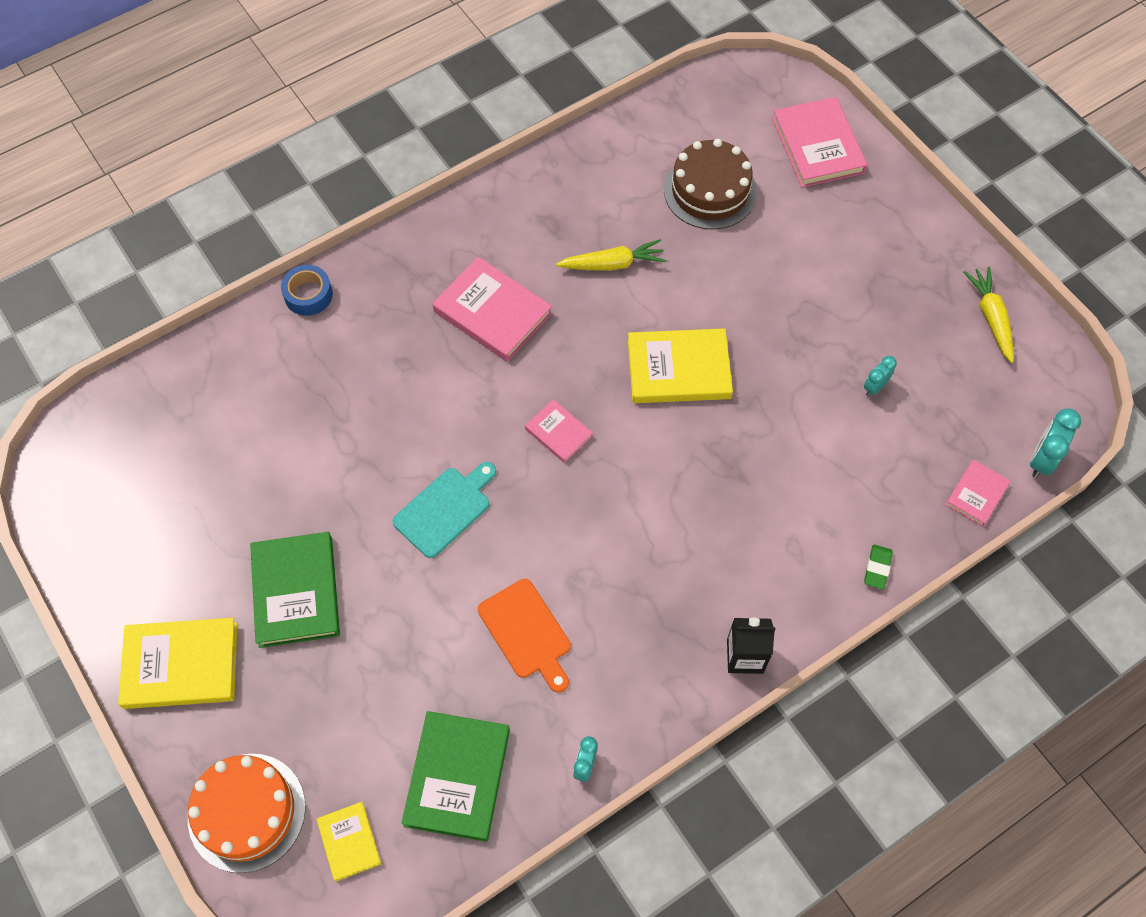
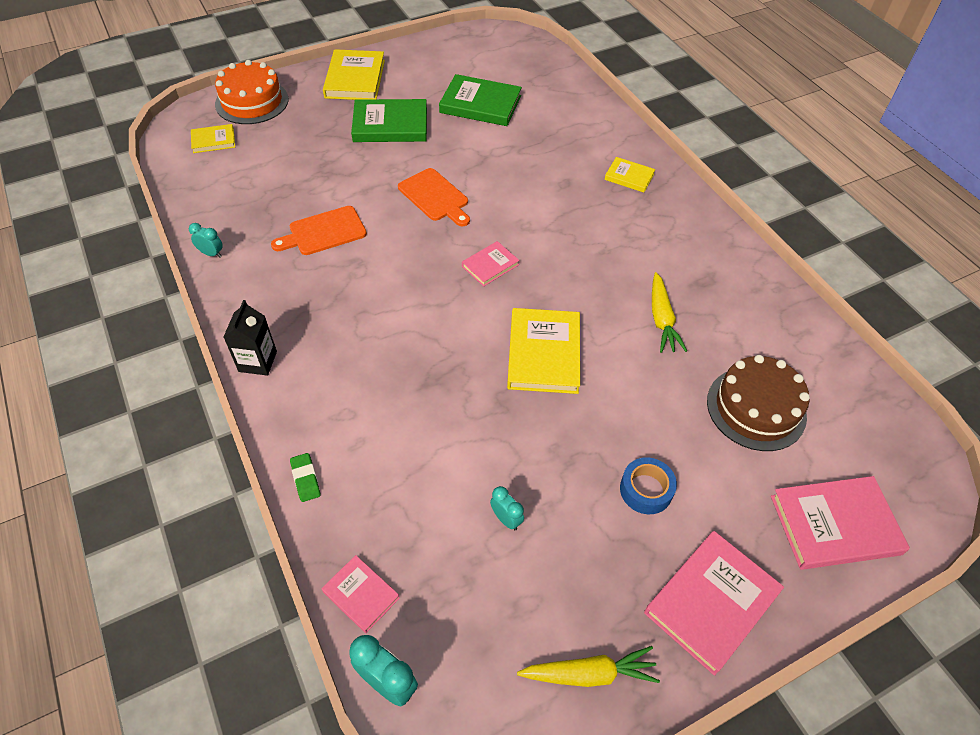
camera: 95 degrees right, 10 degrees down
(308, 295) = (629, 138): blue tape -> blue tape (646, 490)
(386, 294) = (629, 177): none -> yellow book
(445, 509) = (435, 197): turquoise cutting board -> orange cutting board
(457, 777) = (232, 190): green book -> green book (480, 104)
(492, 312) = (610, 235): pink book -> pink book (711, 602)
(877, 568) = (305, 479): green eraser -> green eraser turned 45 degrees clockwise

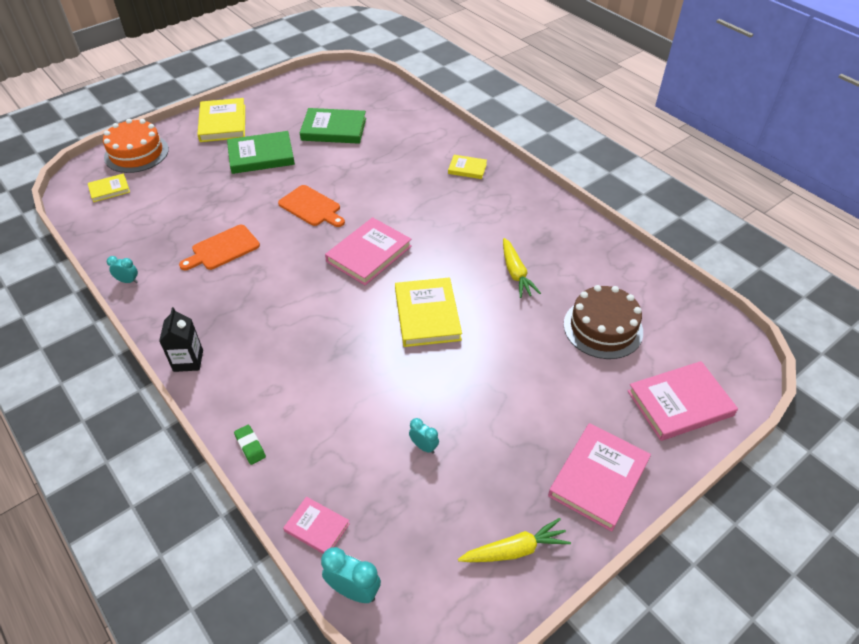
camera: 10 degrees left, 5 degrees down
(490, 265) = (369, 254): pink book -> pink book, size x1.82
(646, 490) = (530, 404): blue tape -> none

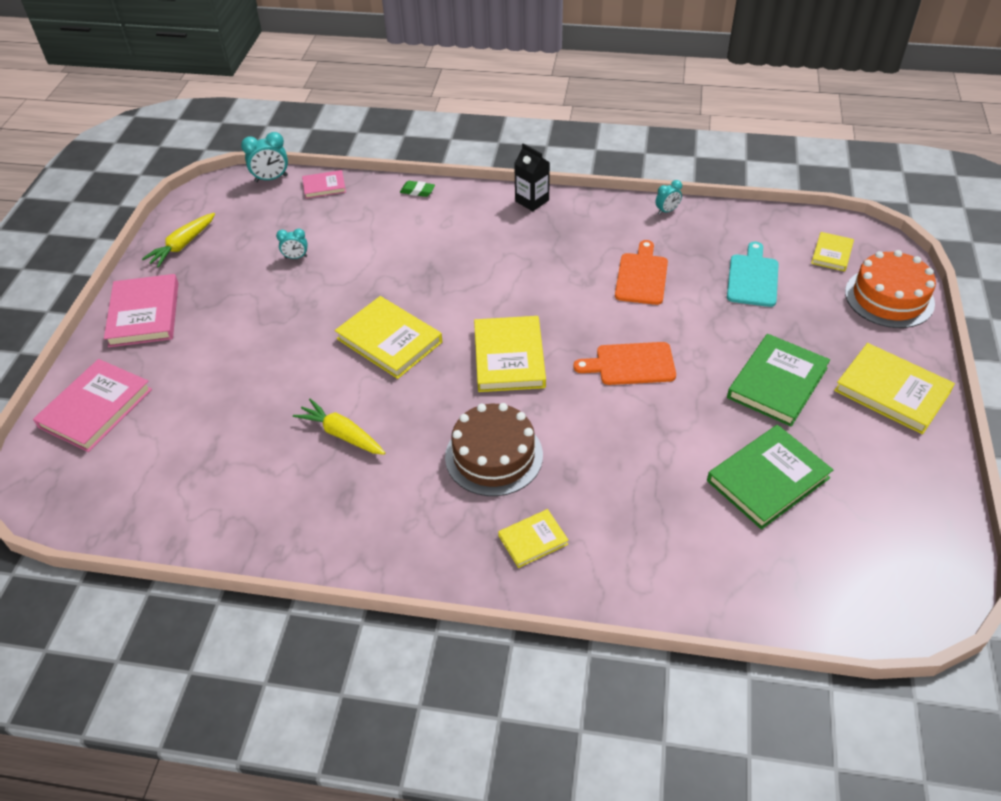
camera: 140 degrees right, 0 degrees up
(172, 206) = (752, 278): none -> turquoise cutting board
(369, 254) = (509, 357): pink book -> yellow book
(603, 328) = (208, 434): brown cake -> brown cake (494, 456)

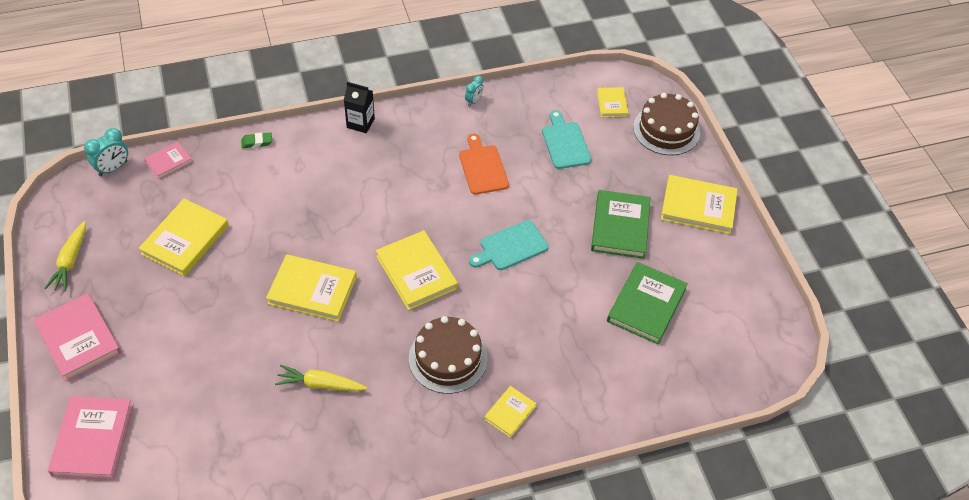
camera: 30 degrees left, 5 degrees up
(296, 257) = (185, 240): turquoise clock -> yellow book
(631, 364) = (511, 247): orange cutting board -> turquoise cutting board
(889, 297) = (666, 130): orange cake -> brown cake

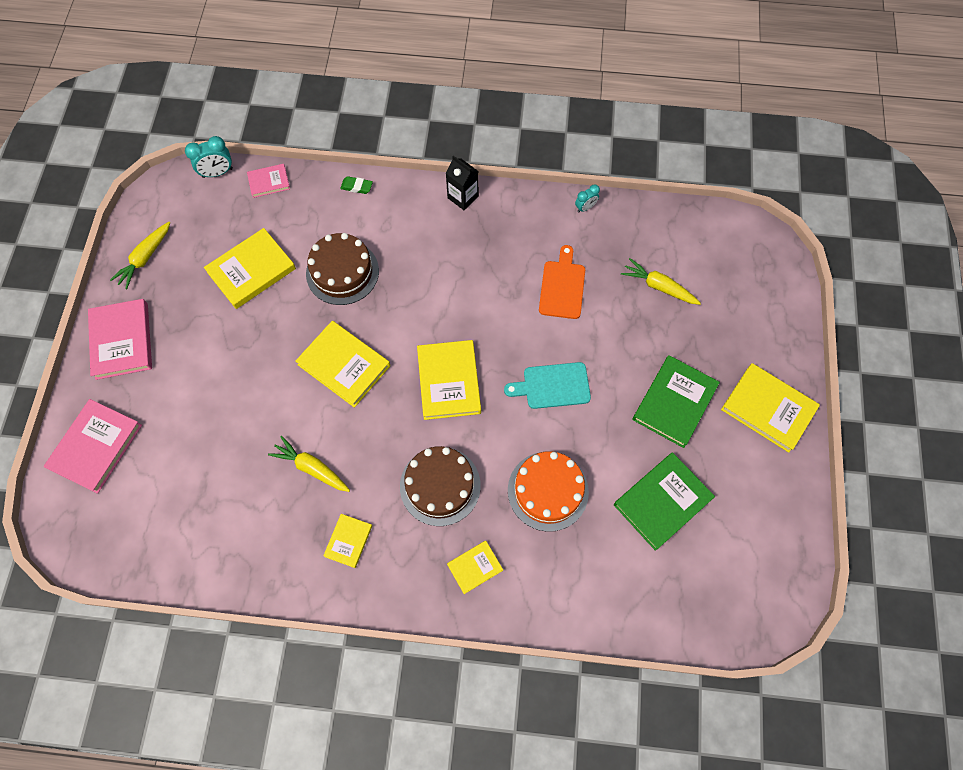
camera: 25 degrees right, 15 degrees up
(545, 330) = (548, 491): none -> orange cake
(565, 143) = (658, 286): turquoise cutting board -> yellow carrot
(612, 104) = (728, 256): yellow book -> yellow book (348, 541)
(666, 130) = (774, 306): brown cake -> brown cake (342, 272)

